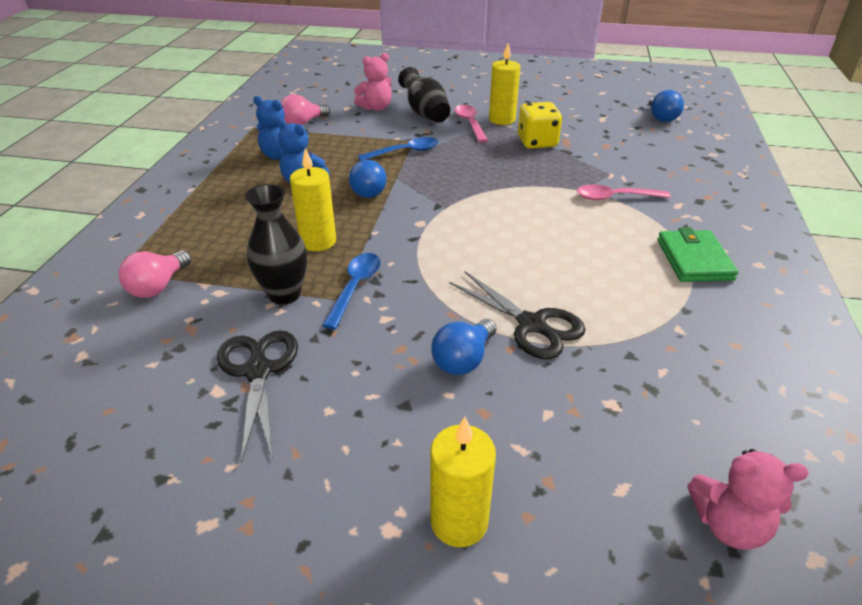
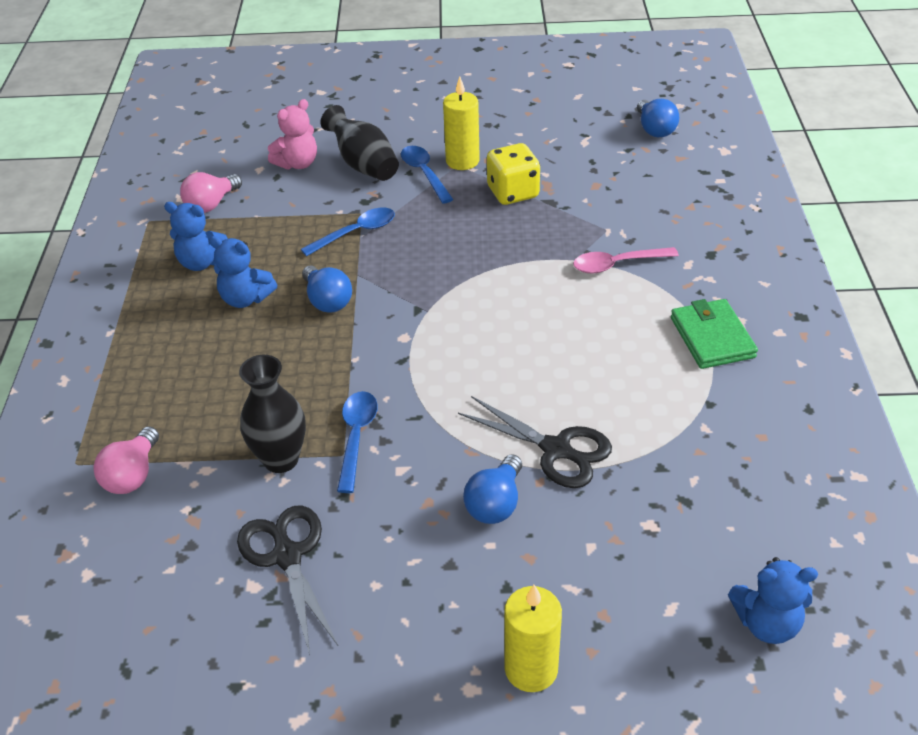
camera: 10 degrees left, 5 degrees up
(318, 241) = (294, 383): yellow candle -> none
(470, 124) = (424, 174): pink spoon -> blue spoon
(728, 524) = (766, 623): pink teddy bear -> blue teddy bear

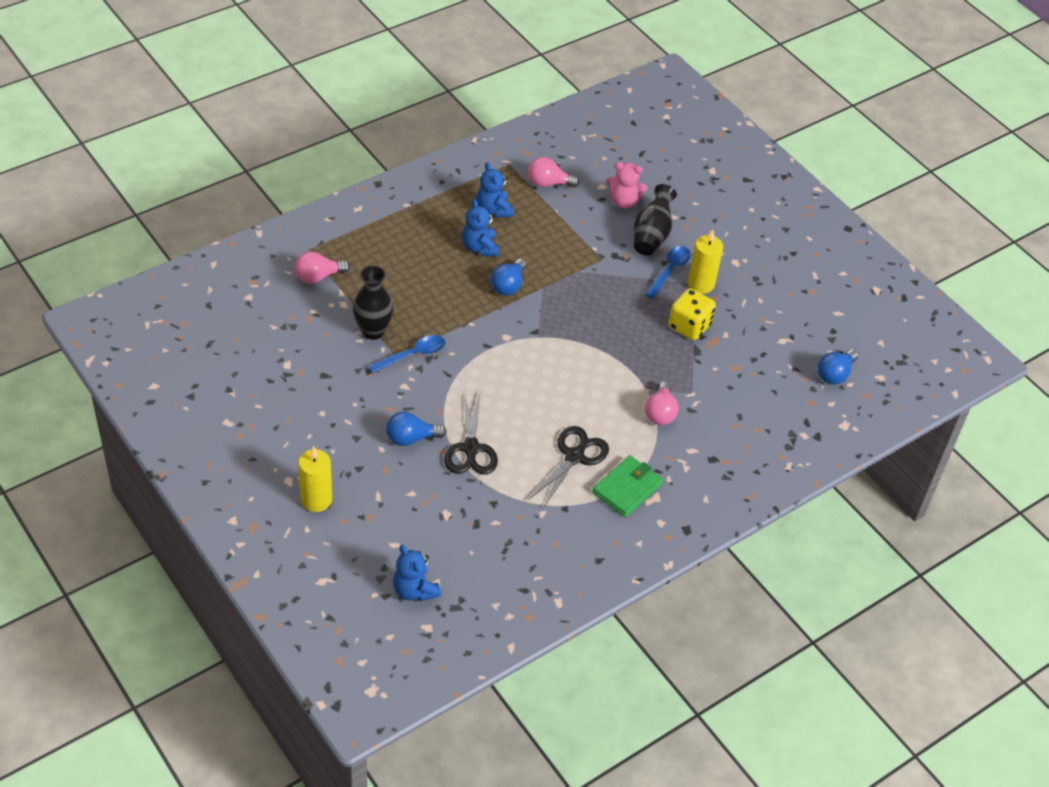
camera: 50 degrees right, 5 degrees up
(287, 556) = (314, 368): black scissors -> black scissors (574, 457)
(355, 233) = (580, 267): blue spoon -> none
(617, 264) = (660, 413): pink spoon -> pink light bulb

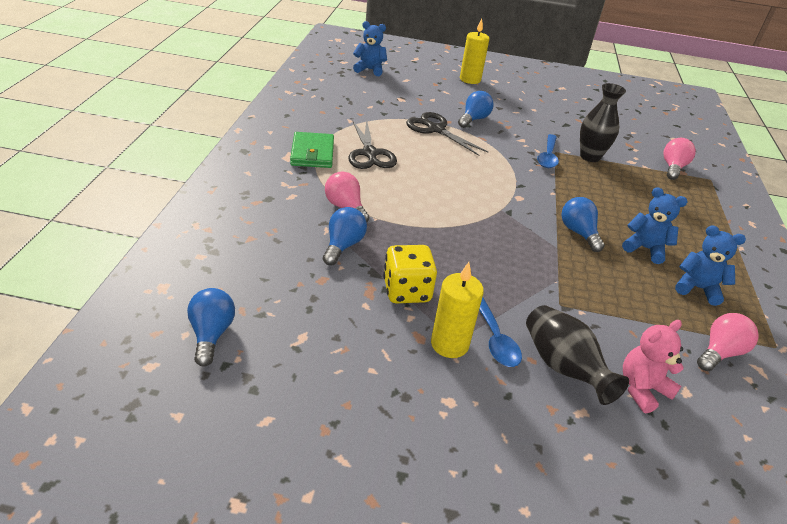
camera: 135 degrees right, 10 degrees down
(696, 382) = (343, 245): none -> blue light bulb

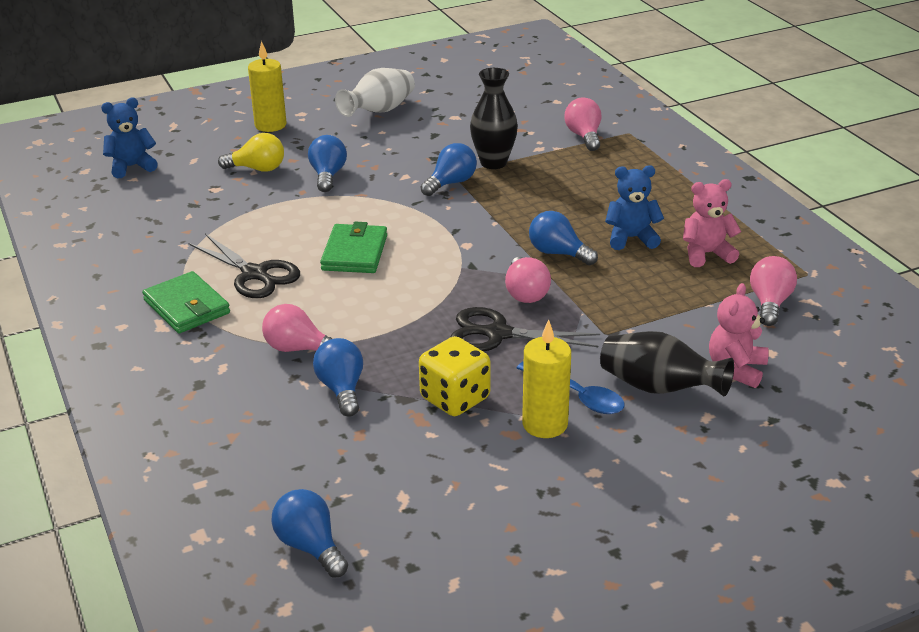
camera: 30 degrees left, 5 degrees down
(436, 99) = (257, 169): none -> yellow light bulb
(436, 129) = (298, 208): black scissors -> black scissors (498, 334)
(442, 169) = (354, 253): none -> green wallet
(528, 247) = (525, 293): none -> pink light bulb
(544, 98) = (379, 111): none -> white vase
(548, 156) = (451, 183): blue spoon -> blue light bulb
(697, 288) = (706, 254): blue teddy bear -> pink teddy bear

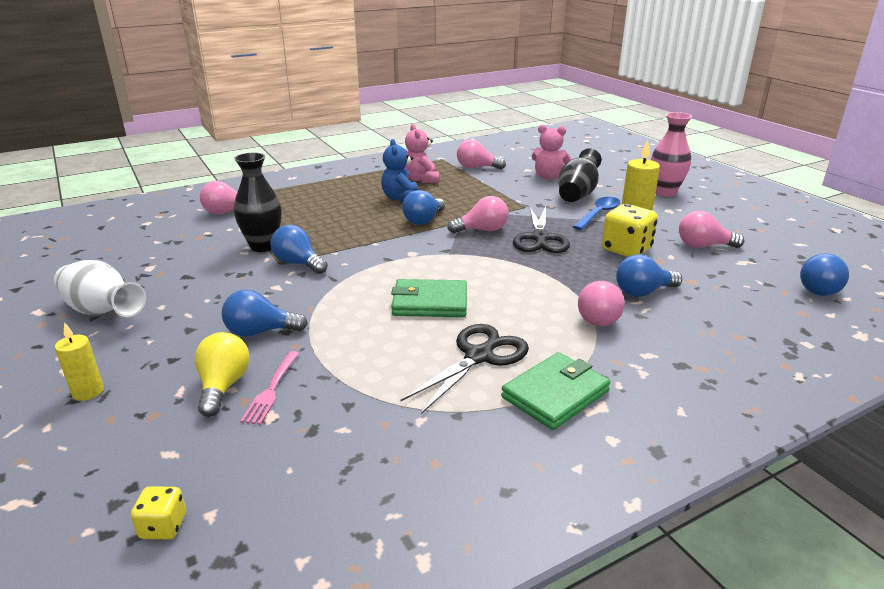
camera: 95 degrees left, 5 degrees down
(132, 167) = (163, 526): blue teddy bear -> yellow dice
(245, 186) = (271, 390): none -> pink fork
(270, 125) = (88, 392): yellow candle -> yellow candle, size x0.63
(458, 473) = (703, 246): none -> pink light bulb
(674, 486) = (664, 192): none -> pink vase

